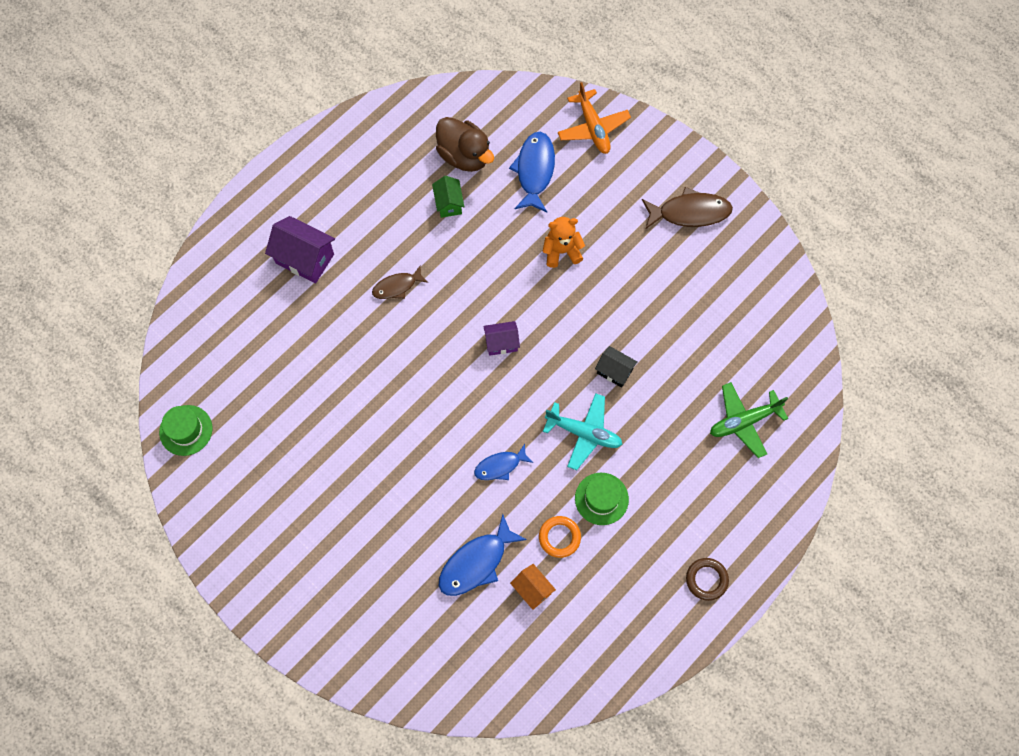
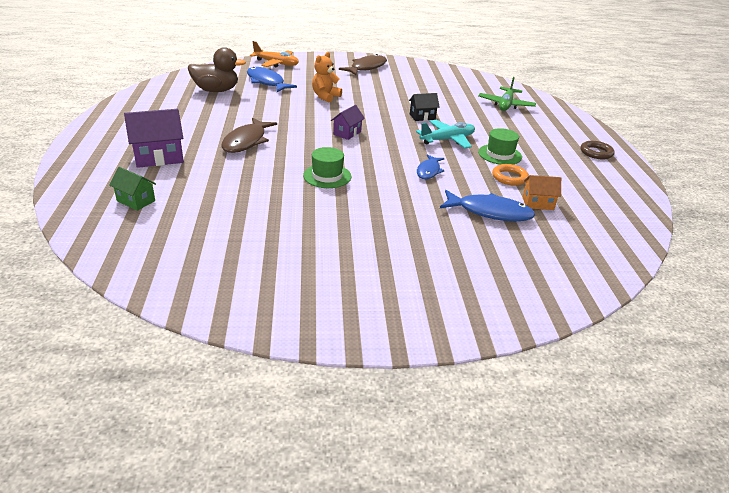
camera: 50 degrees left, 35 degrees down
(186, 430) = (167, 276): green hat -> green hat (327, 176)
(397, 286) = (246, 141): brown fish -> brown fish, size x1.62
(449, 203) = (232, 106): green house -> green house (136, 201)
(476, 563) = (490, 212): blue fish -> blue fish turned 75 degrees counterclockwise

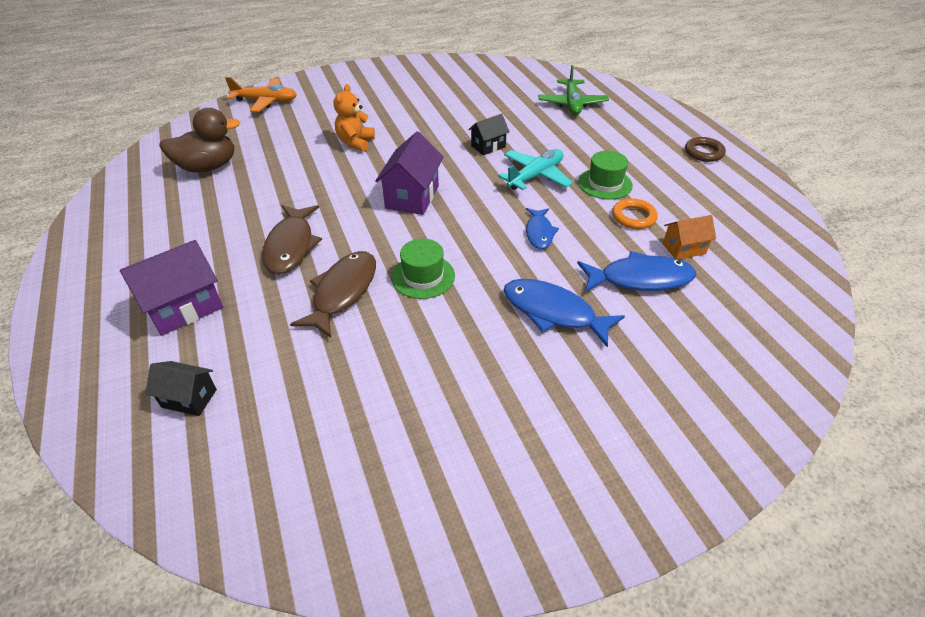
camera: 15 degrees left, 10 degrees up
(136, 201) = (189, 398): green house -> black house
(266, 82) = (268, 136): blue fish -> blue fish (553, 312)
(347, 133) = (412, 197): purple house -> purple house, size x1.68
(366, 67) = (383, 82): brown fish -> brown fish (342, 292)

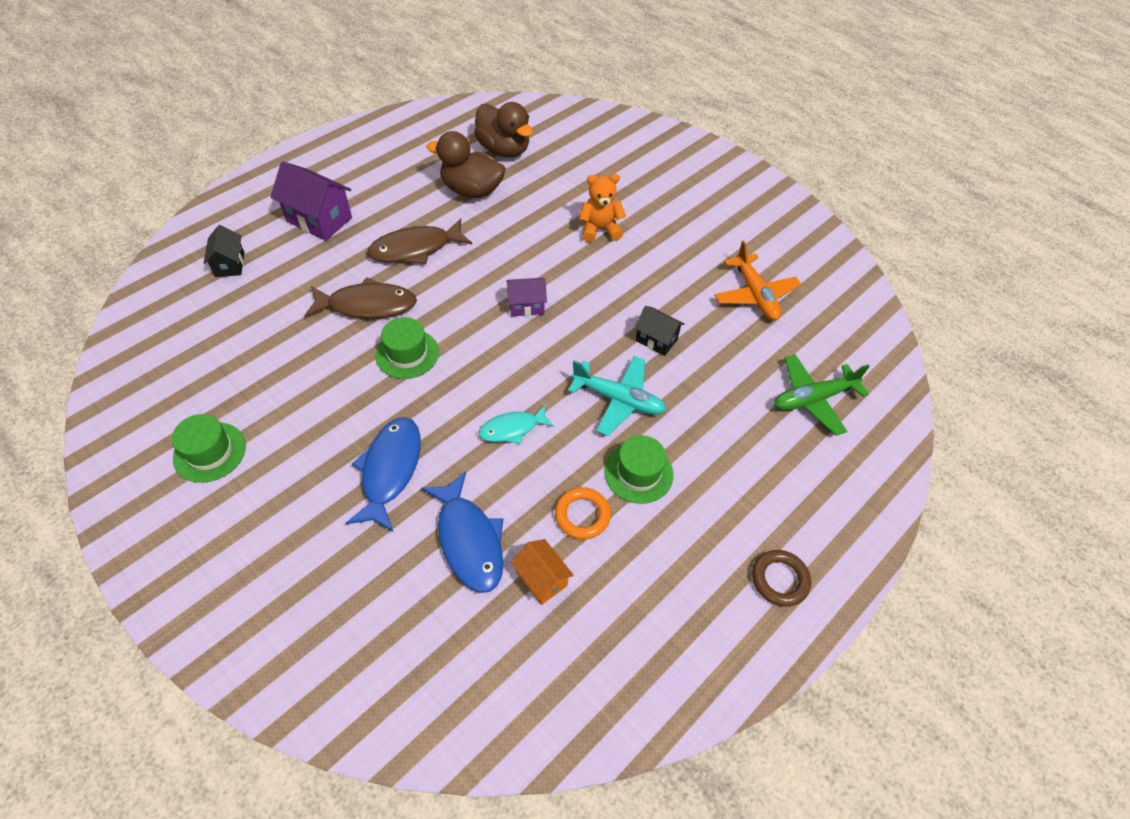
camera: 65 degrees right, 10 degrees up
(244, 196) = (472, 190): none -> brown duck
(266, 101) = (636, 137): orange plane -> orange plane (754, 295)
(412, 197) = (526, 306): purple house -> purple house, size x0.60
(474, 451) = (210, 452): none -> green hat
(539, 233) = (512, 429): blue fish -> turquoise fish

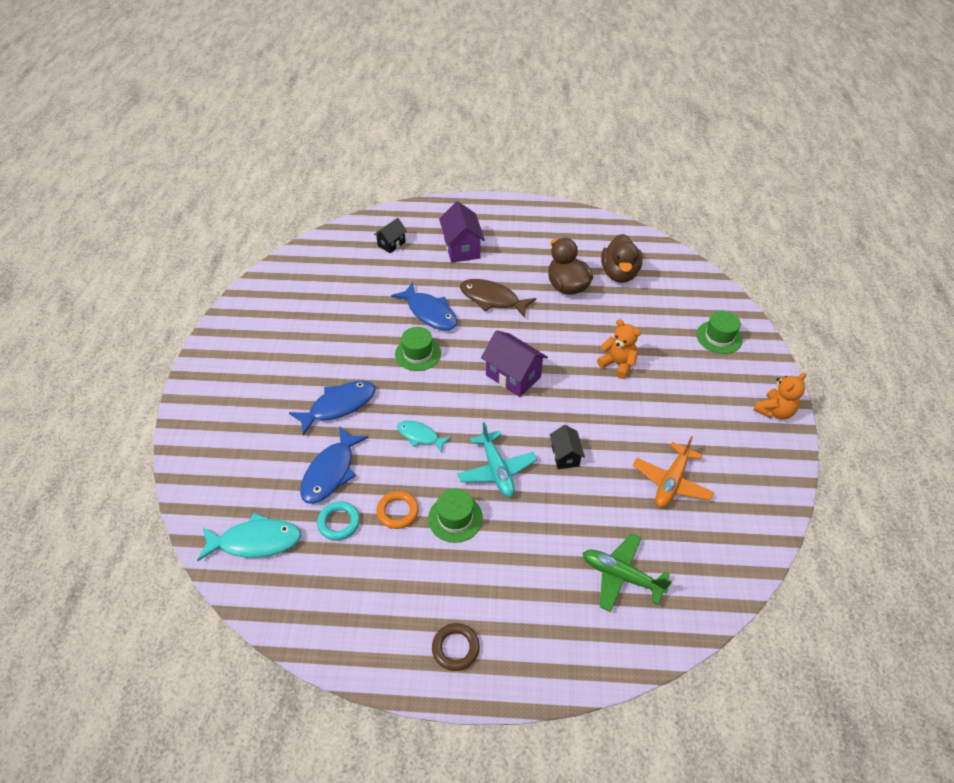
camera: 50 degrees right, 5 degrees down
(210, 452) = (278, 332): green hat -> green hat (719, 337)
(367, 305) = (430, 313): brown fish -> blue fish
(481, 682) = (255, 541): none -> turquoise fish
(526, 306) = (513, 376): purple house -> purple house, size x1.68
(541, 579) = (339, 522): orange house -> turquoise ring
(752, 184) = (774, 411): none -> orange teddy bear

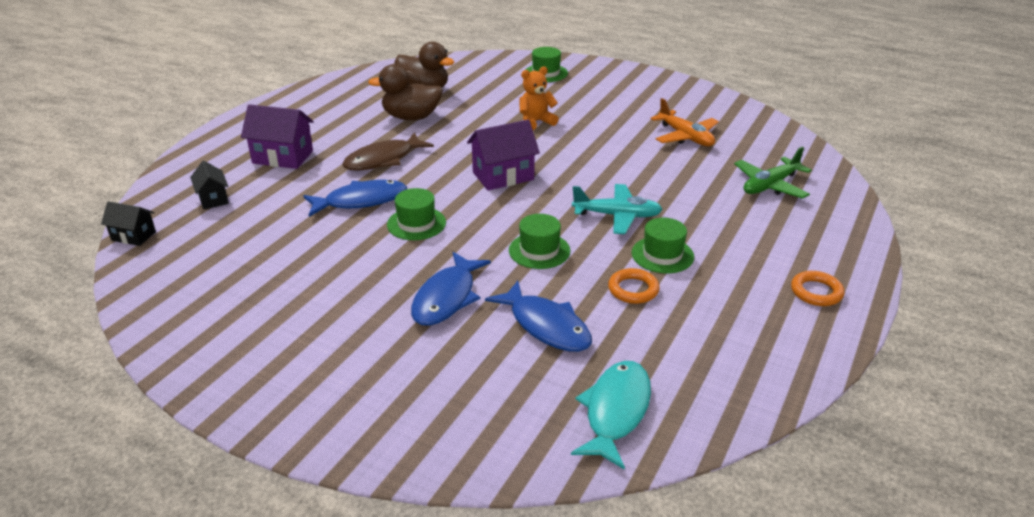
camera: 65 degrees left, 15 degrees down
(339, 406) = (447, 298): blue fish -> blue fish turned 150 degrees counterclockwise
(339, 522) = (624, 335): turquoise ring -> none
(420, 436) = (539, 250): turquoise fish -> green hat
(455, 648) = (816, 292): brown ring -> orange ring
(565, 456) = (625, 176): black house -> black house (133, 236)
(774, 411) = (642, 77): orange teddy bear -> none

